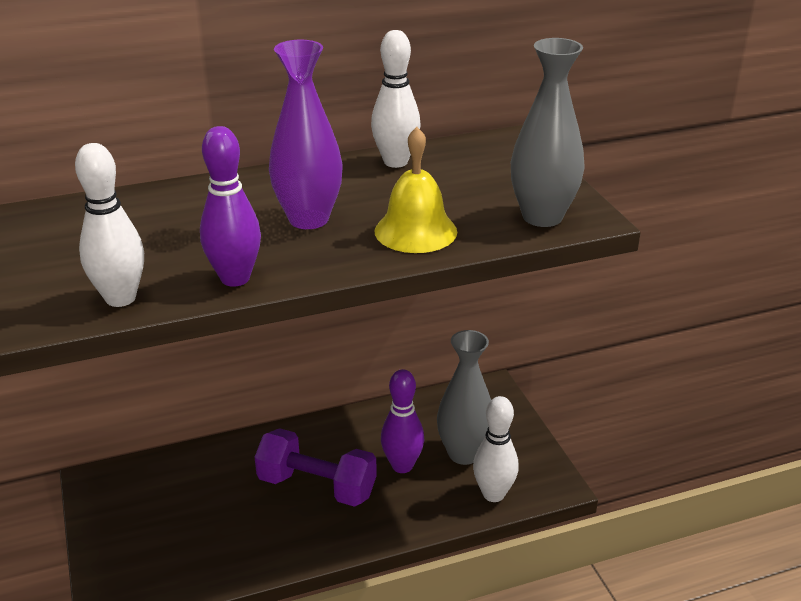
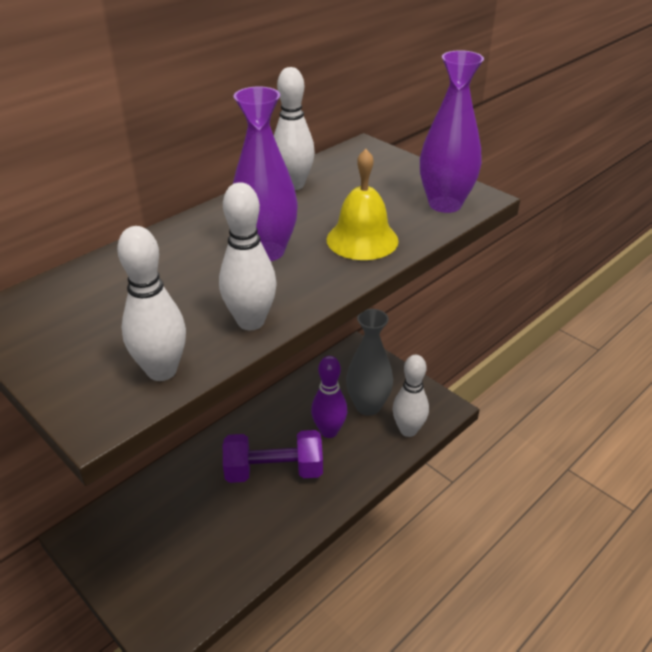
camera: 25 degrees left, 5 degrees up
(235, 278) = (251, 321): purple bowling pin -> white bowling pin
(542, 217) = (445, 204): grey vase -> purple vase

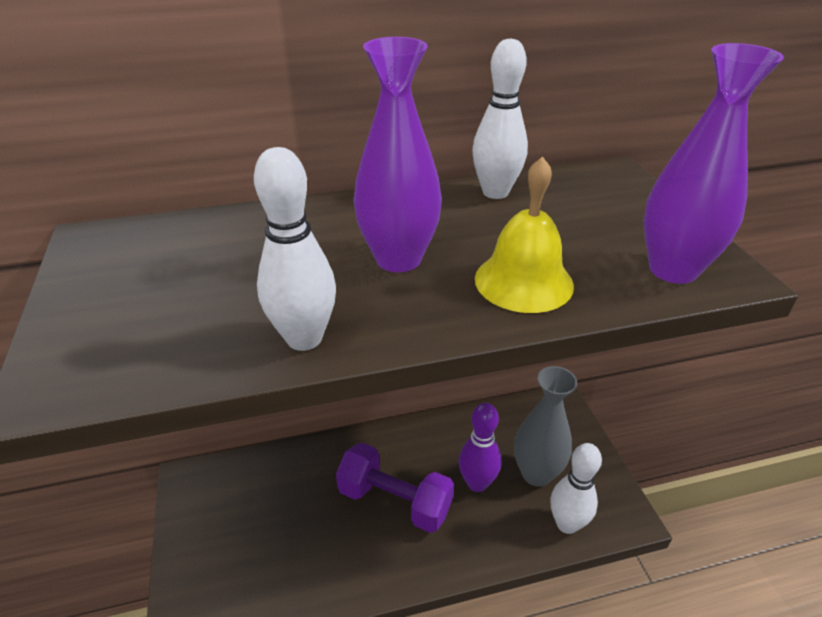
camera: 30 degrees right, 0 degrees up
(162, 371) = (160, 361): white bowling pin -> none

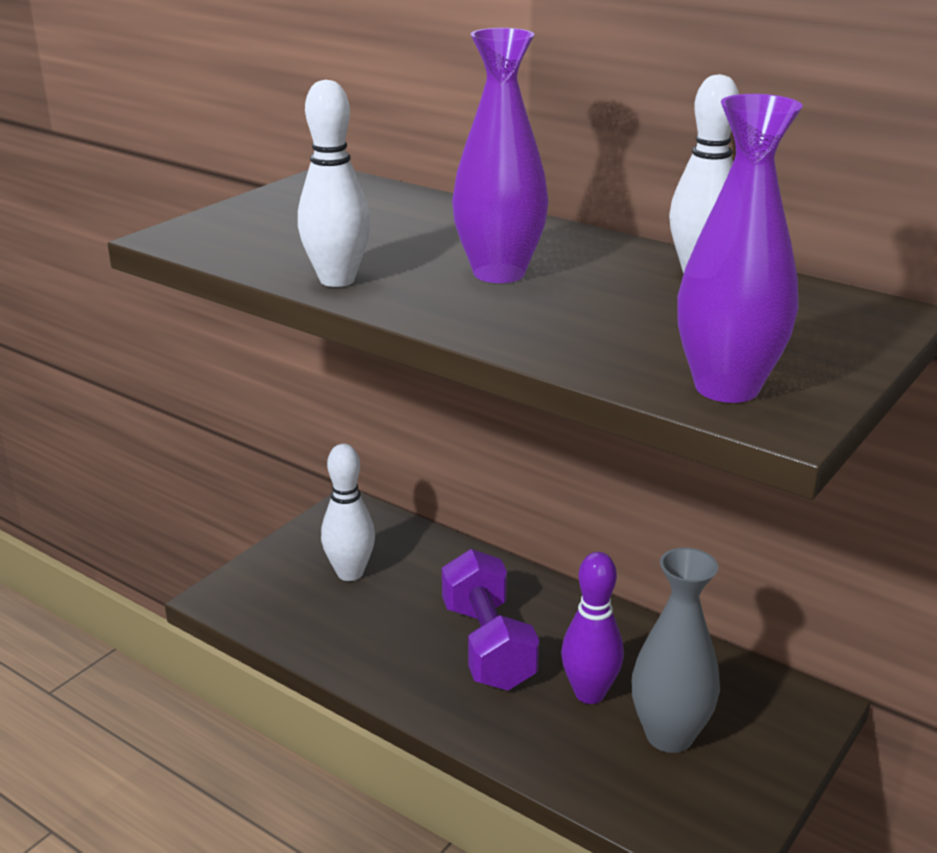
camera: 50 degrees right, 10 degrees down
(523, 281) = (563, 328): yellow bell -> none
(567, 524) = (632, 796): white bowling pin -> white bowling pin (350, 573)

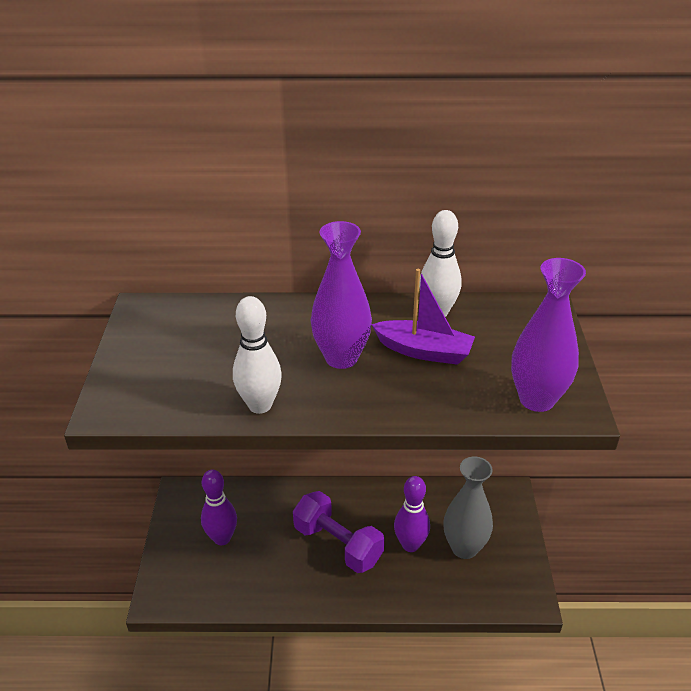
camera: 35 degrees left, 10 degrees up
(350, 573) = (222, 538): white bowling pin -> purple bowling pin
(622, 298) = (424, 351): none -> purple boat

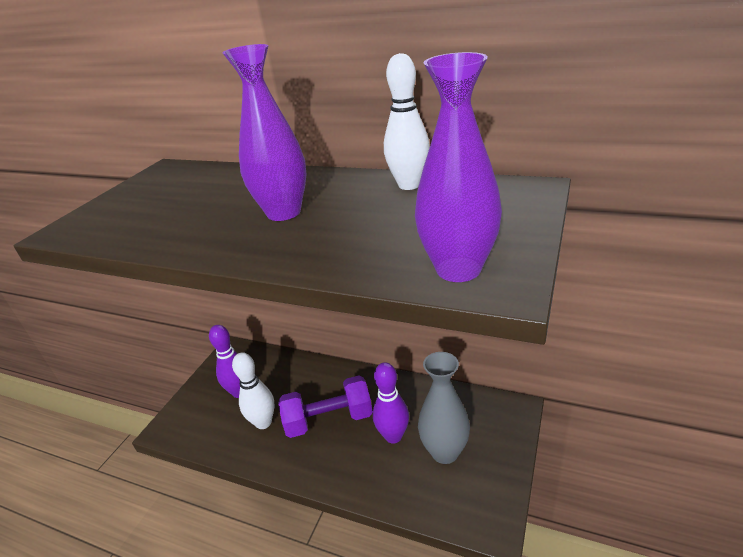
camera: 25 degrees right, 5 degrees down
(260, 405) = (175, 241): white bowling pin -> white bowling pin (263, 422)
(338, 544) = (329, 419): purple dumbbell -> purple dumbbell turned 75 degrees counterclockwise
(424, 351) = (367, 214): purple boat -> none

